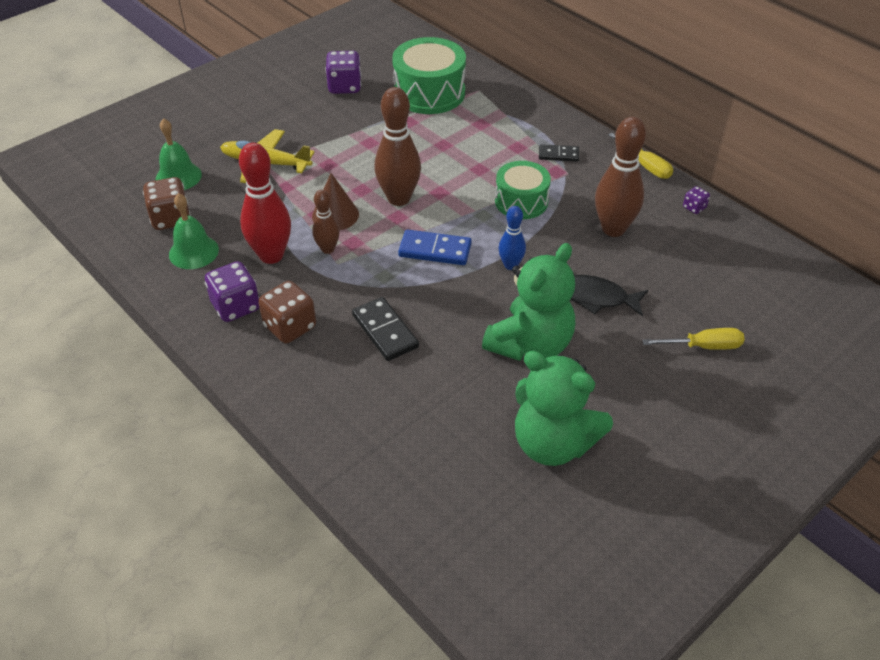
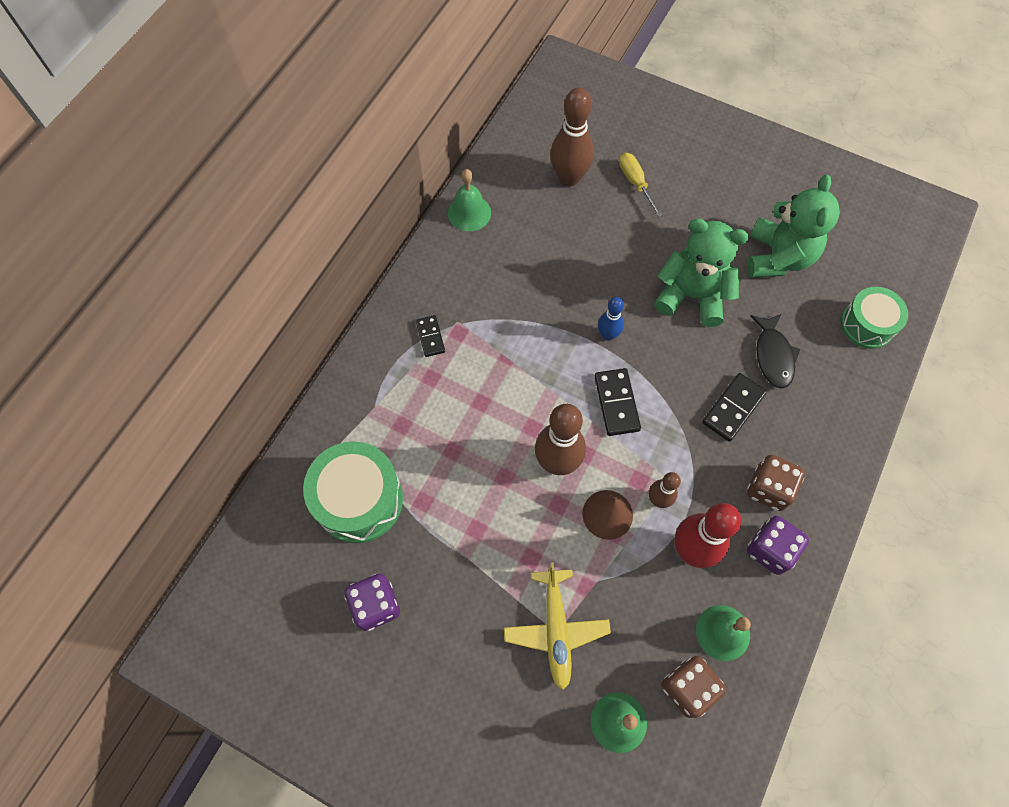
camera: 110 degrees left, 20 degrees up
(435, 250) = (616, 403): blue domino -> black domino
(521, 201) = (516, 350): green drum -> green drum (867, 325)
(596, 298) = (617, 262): black fish -> black fish (773, 356)
(613, 229) = (524, 267): brown bowling pin -> brown bowling pin (569, 178)
(645, 166) = (421, 260): yellow screwdriver -> none
(694, 207) = (469, 213): purple dice -> green bell

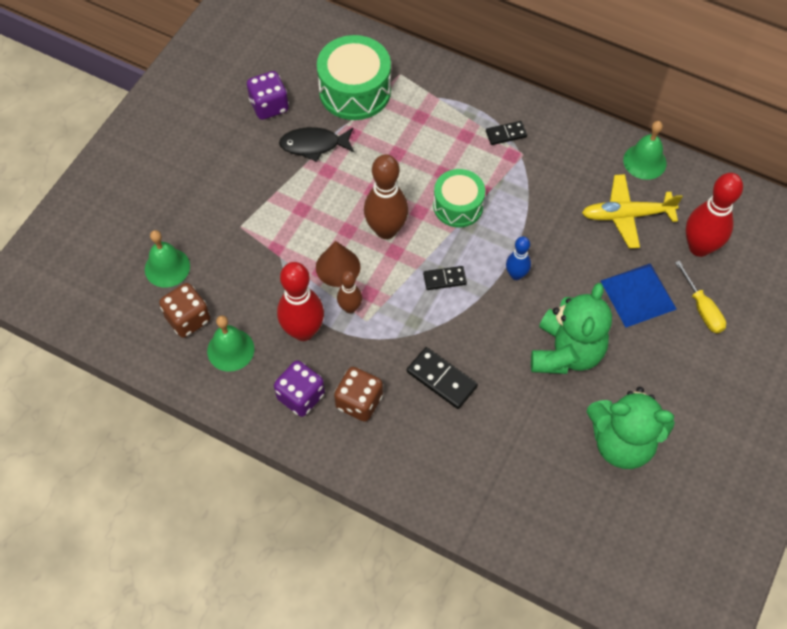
camera: 90 degrees right, 5 degrees down
(556, 629) = (242, 226): yellow plane -> yellow plane (627, 215)
(569, 178) = (699, 247): brown bowling pin -> red bowling pin
(616, 403) = (444, 279): black domino -> black domino, size x0.64
(623, 231) = (638, 294): none -> blue pyramid
(635, 183) = (702, 309): yellow screwdriver -> yellow screwdriver turned 90 degrees clockwise
(773, 356) = (501, 423): black fish -> black fish (314, 145)
(867, 325) = (543, 523): green drum -> green drum (458, 206)

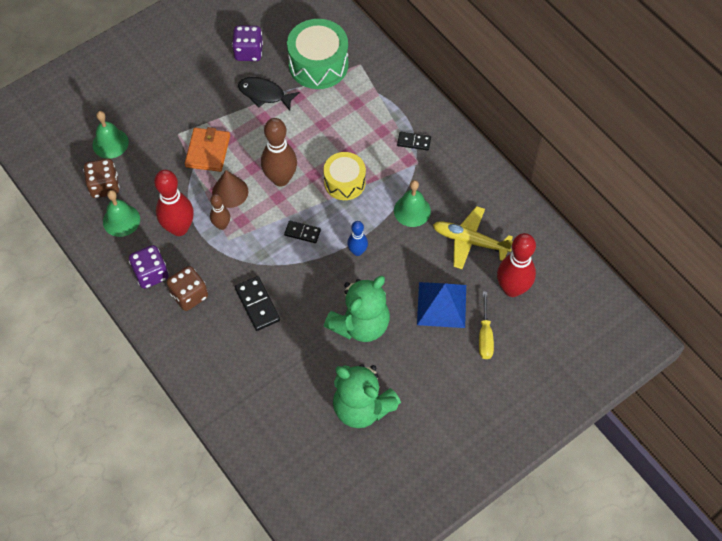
camera: 25 degrees right, 0 degrees up
(286, 232) = (208, 151): none -> orange wallet
(458, 206) = (344, 182): green drum -> yellow drum
(644, 161) = (510, 205): green bell -> green bell (412, 210)

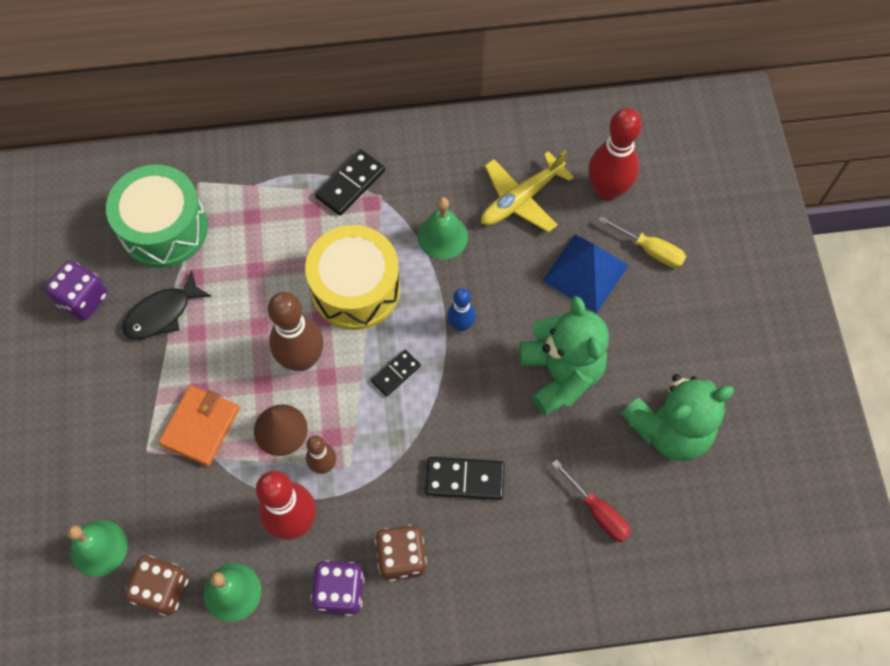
camera: 60 degrees left, 5 degrees up
(208, 151) = (200, 426): orange wallet -> orange wallet turned 75 degrees clockwise
(280, 390) = (598, 512): none -> red screwdriver
(344, 182) = (355, 288): yellow drum -> yellow drum, size x1.52
(414, 142) = (350, 184): black domino -> black domino, size x1.55

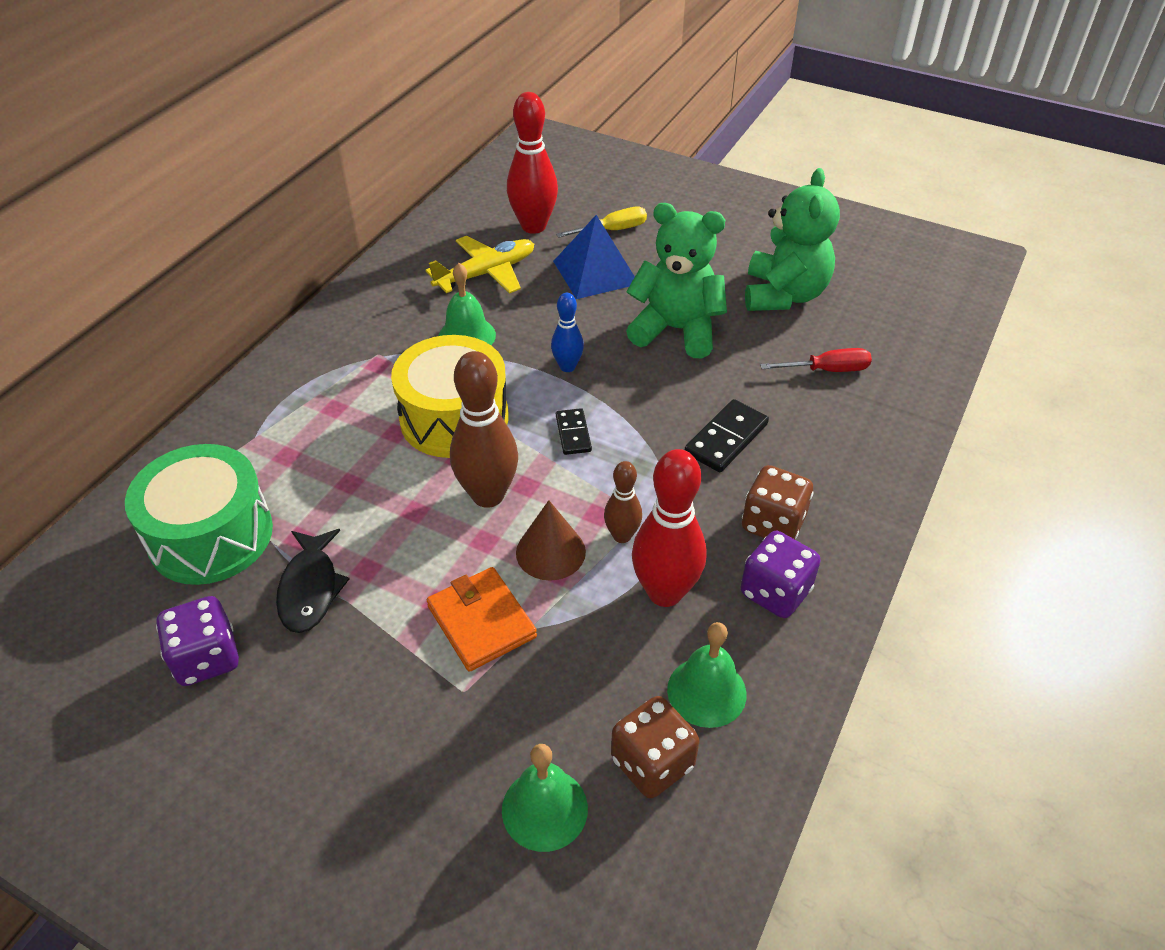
camera: 55 degrees left, 20 degrees down
(350, 184) = (341, 368): black domino -> none
(521, 199) = (485, 273): yellow plane -> yellow plane turned 120 degrees counterclockwise

